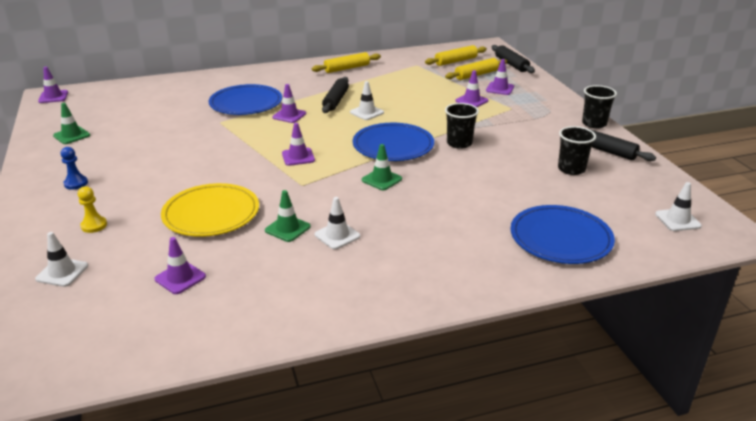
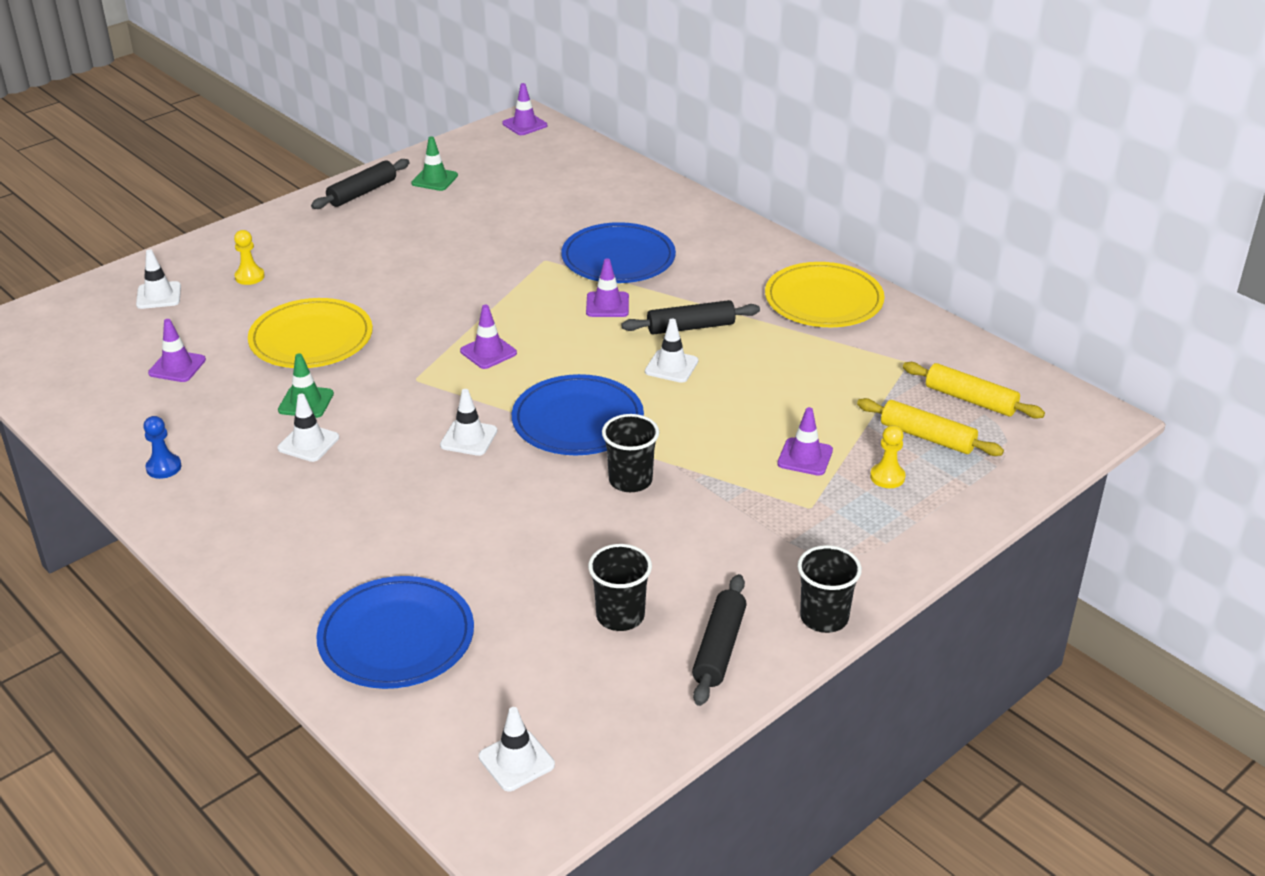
camera: 65 degrees right, 5 degrees up
(76, 183) = (328, 230): blue pawn -> blue pawn (164, 467)
(347, 68) = (823, 300): yellow rolling pin -> yellow plate
(381, 179) = (468, 438): green traffic cone -> white traffic cone
(500, 89) = (887, 477): purple traffic cone -> yellow pawn
(511, 64) = (1022, 467): black rolling pin -> black rolling pin (362, 192)

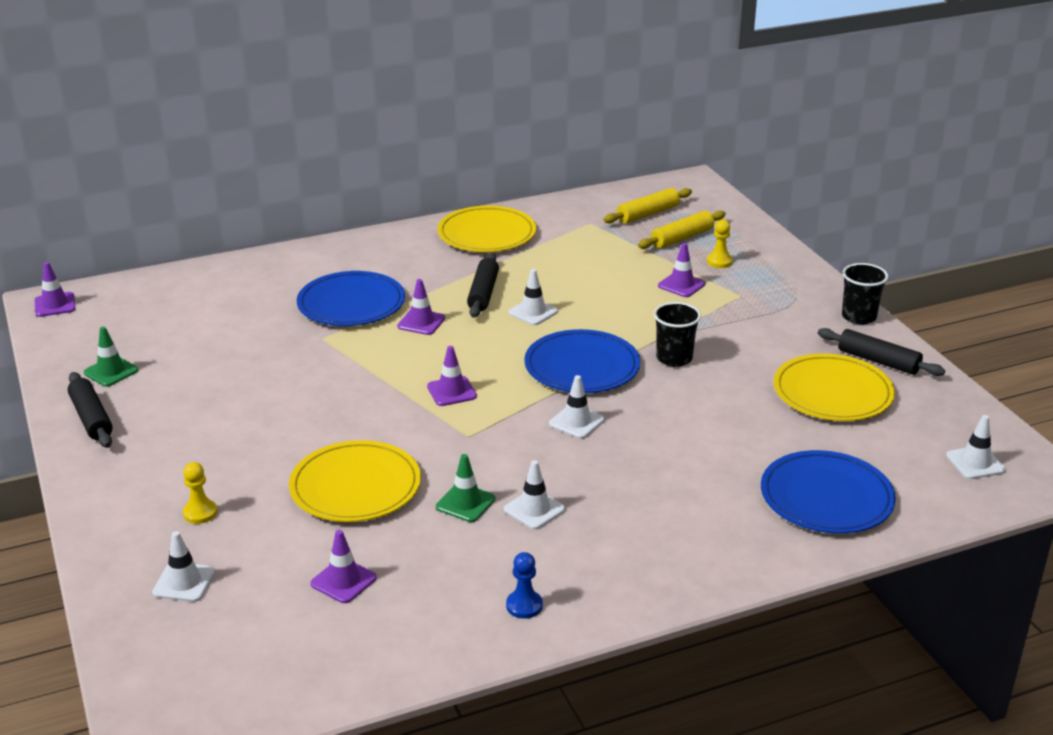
camera: 70 degrees left, 5 degrees down
(620, 616) = (832, 392): black cup -> yellow plate

